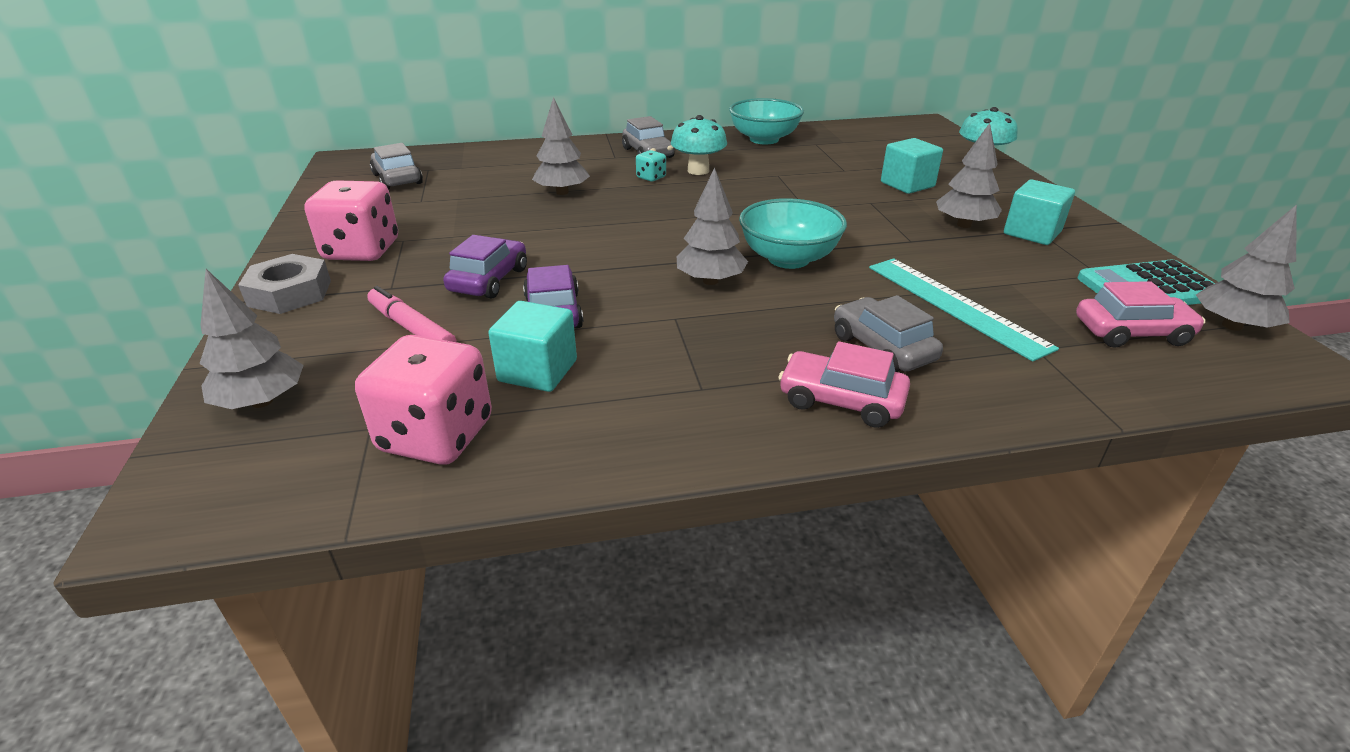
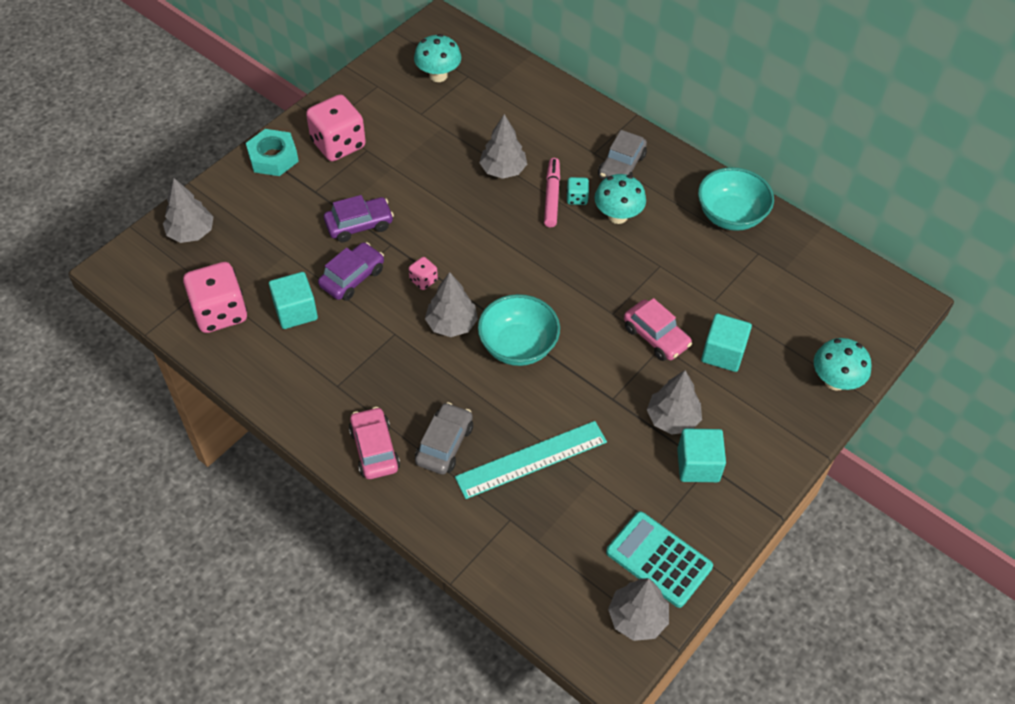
camera: 50 degrees right, 20 degrees up
(290, 293) = (273, 157): grey nut -> turquoise nut
(397, 179) = (438, 75): grey car -> turquoise mushroom
(412, 328) = (287, 233): pink marker -> pink marker (552, 196)
(627, 274) = (423, 280): none -> pink dice
(955, 305) = (531, 460): turquoise ruler -> turquoise ruler turned 45 degrees clockwise
(1131, 333) = (576, 563): pink car -> pink car (656, 336)

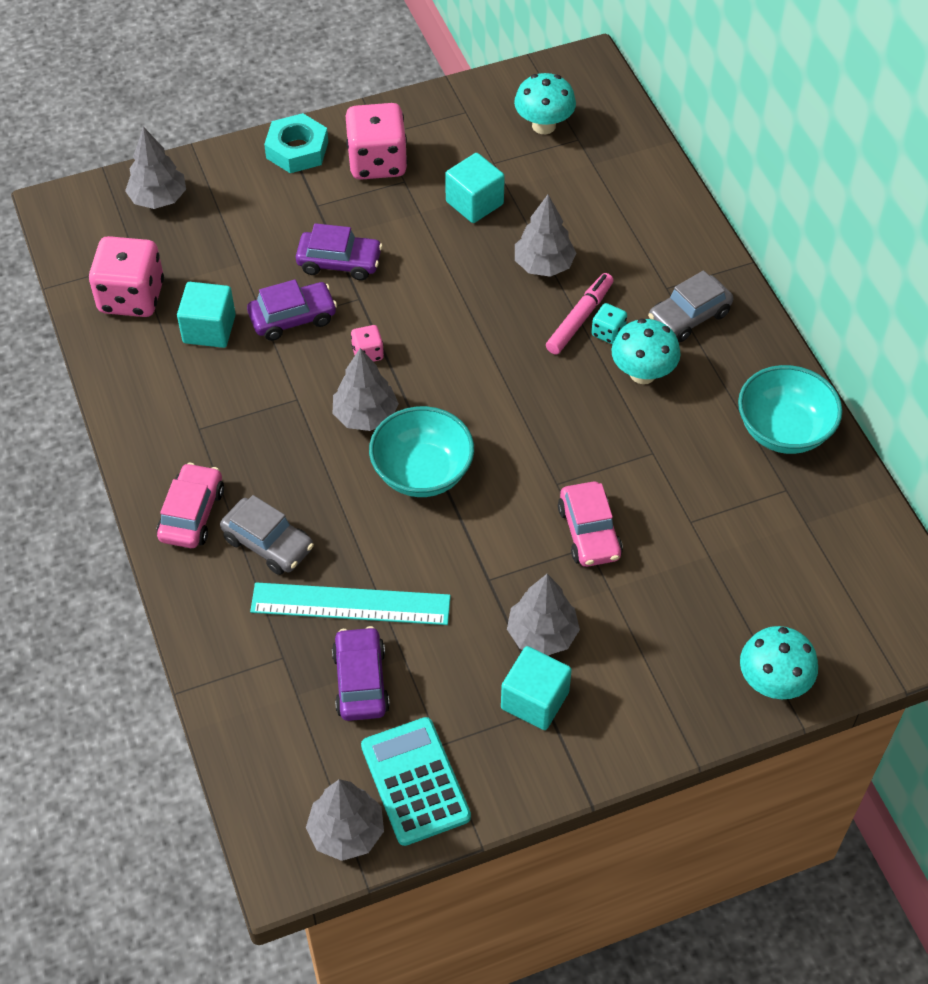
camera: 30 degrees right, 0 degrees up
(444, 444) = (268, 543): grey car -> grey car turned 75 degrees clockwise
(575, 509) = (360, 681): none -> purple car
(723, 353) = (656, 587): turquoise cube -> turquoise cube (474, 203)

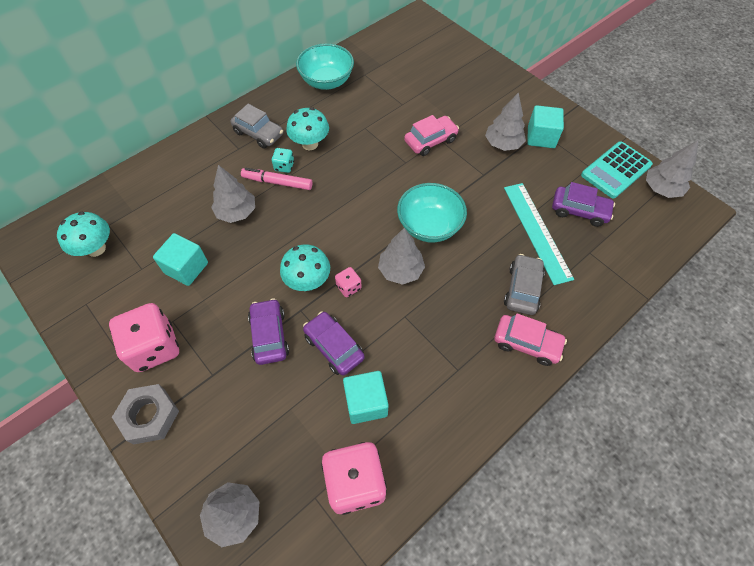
camera: 110 degrees left, 5 degrees up
(192, 514) = (526, 343): pink car -> pink car turned 150 degrees counterclockwise
(297, 150) = (149, 416): turquoise nut -> grey nut
(360, 681) = (579, 211): purple car -> purple car turned 135 degrees counterclockwise
(773, 682) = (477, 60): turquoise mushroom -> turquoise mushroom (308, 281)

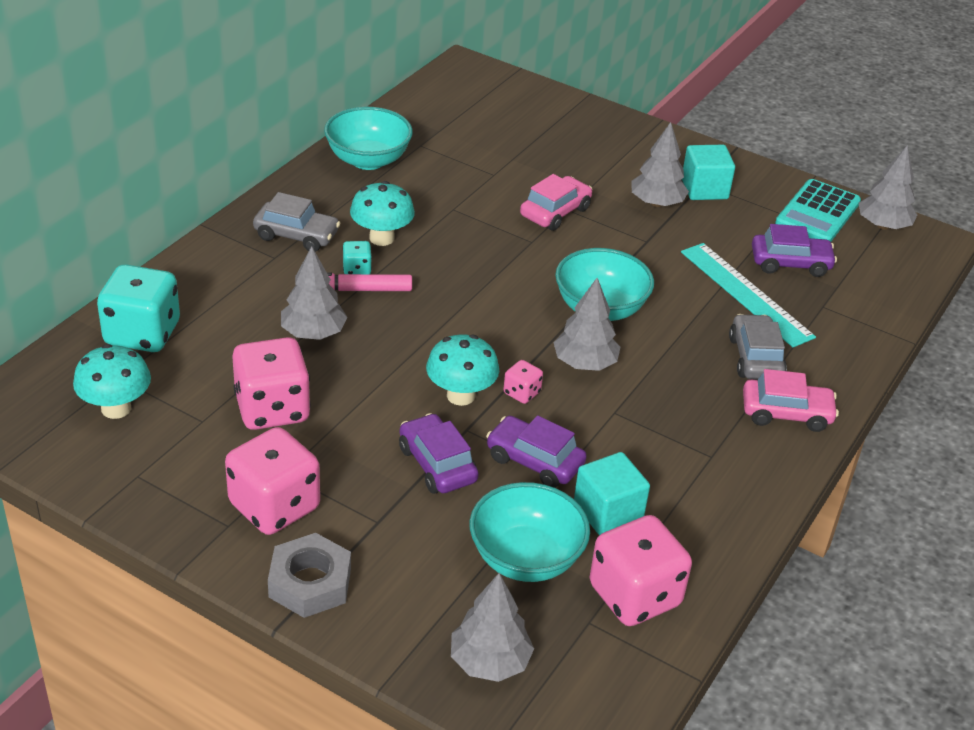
camera: 20 degrees left, 20 degrees down
(136, 194) = (142, 334): none -> turquoise dice
(186, 268) = (272, 409): turquoise cube -> pink dice
(294, 430) = (526, 558): none -> turquoise bowl

